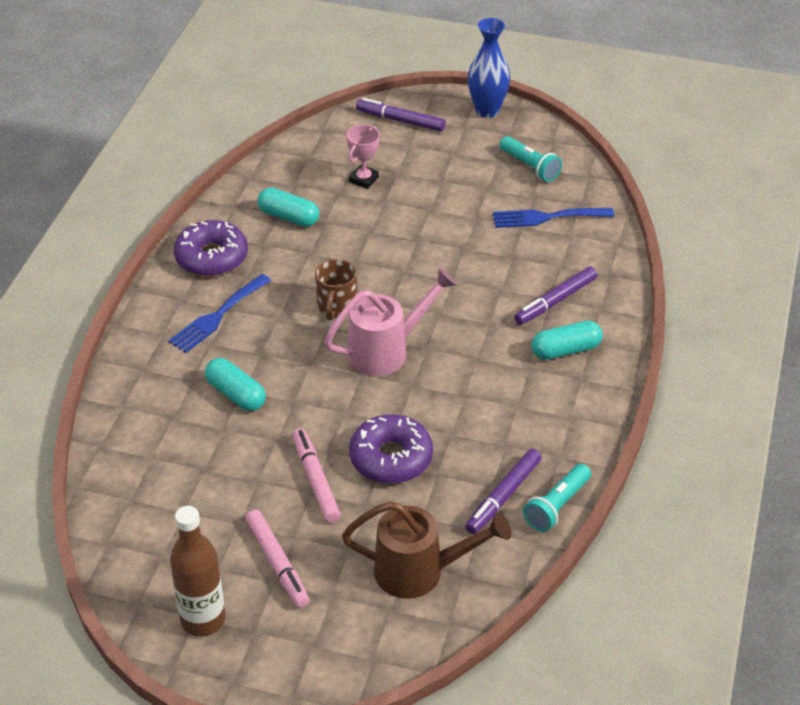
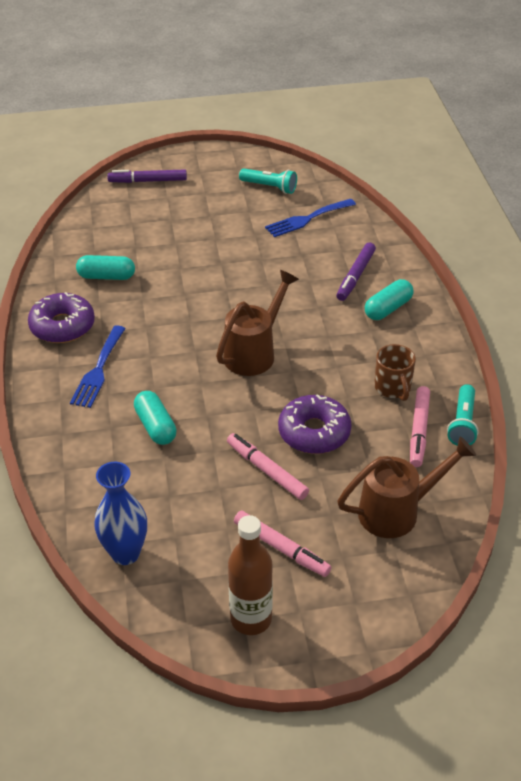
camera: 25 degrees left, 0 degrees up
(236, 394) = (155, 426): turquoise capsule -> turquoise capsule turned 45 degrees clockwise
(336, 306) = (191, 332): brown mug -> brown mug (393, 388)
(363, 179) = (148, 231): pink trophy -> none
(386, 351) = (254, 352): pink watering can -> brown watering can
(487, 111) = (210, 156): blue vase -> blue vase (125, 553)
(503, 496) = (419, 430): purple marker -> pink marker

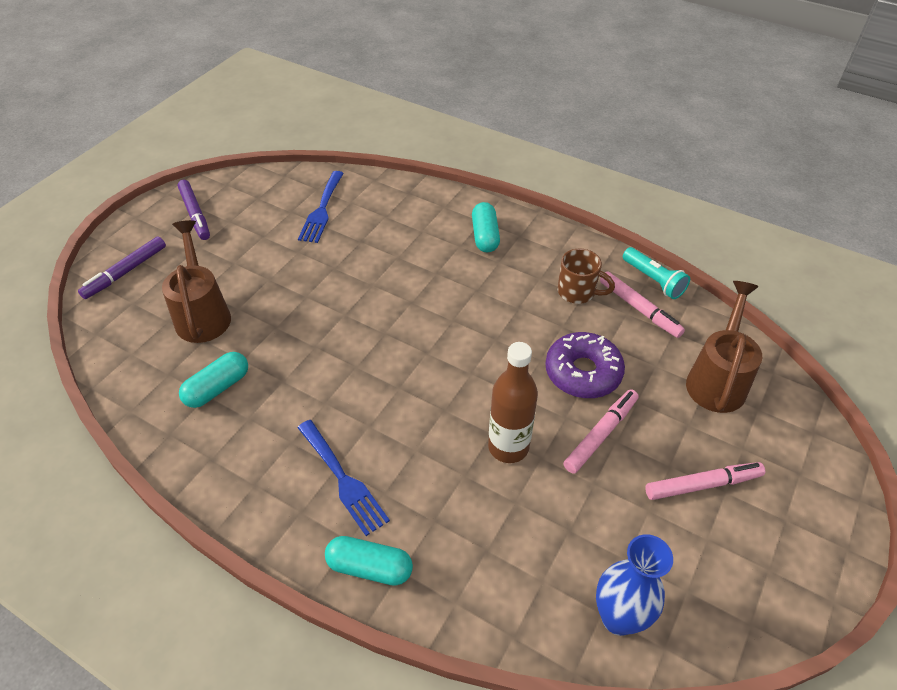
camera: 50 degrees left, 5 degrees up
(62, 326) = (244, 470): purple donut -> none
(155, 426) = (468, 482): turquoise capsule -> turquoise capsule (369, 567)
(251, 619) = (772, 563): brown bottle -> brown bottle (508, 447)
(254, 352) = (446, 348): brown watering can -> brown watering can (203, 314)
(266, 470) = (600, 434): pink marker -> pink marker turned 135 degrees clockwise
(269, 187) = (251, 204): turquoise flashlight -> none
(355, 276) = (426, 228): purple marker -> purple marker (195, 214)

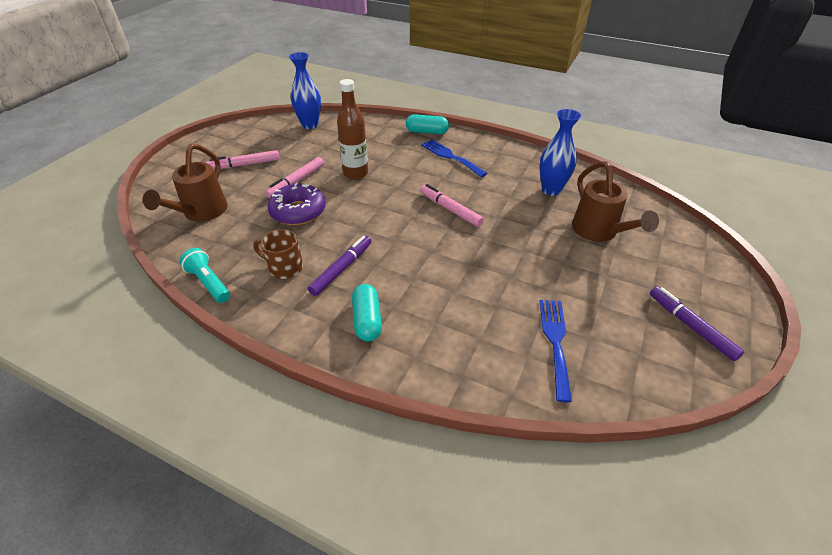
camera: 175 degrees right, 5 degrees down
(125, 272) = (695, 260): purple marker -> purple marker (342, 269)
(217, 388) = (551, 190): turquoise capsule -> blue vase
(639, 309) = (235, 257): pink marker -> pink marker (450, 209)

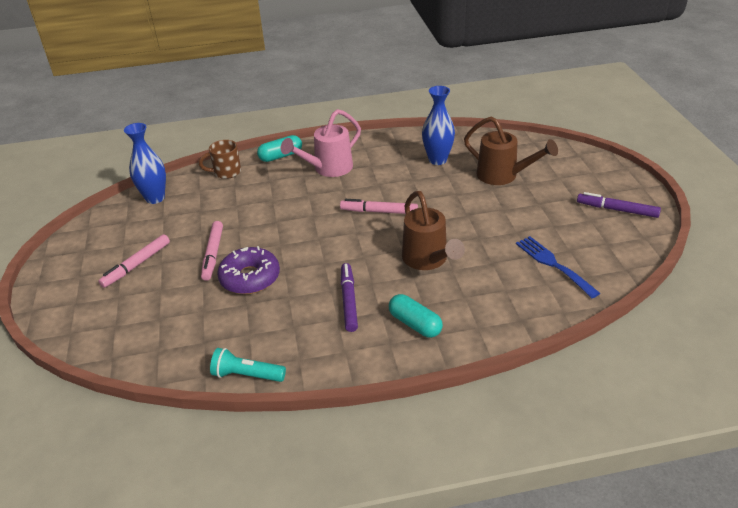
camera: 35 degrees left, 5 degrees down
(201, 212) = (153, 327): brown watering can -> brown watering can (428, 260)
(284, 268) = (299, 326): brown mug -> brown mug (226, 172)
(355, 173) = (261, 221): brown bottle -> none
(450, 157) = (328, 169): blue fork -> pink watering can

